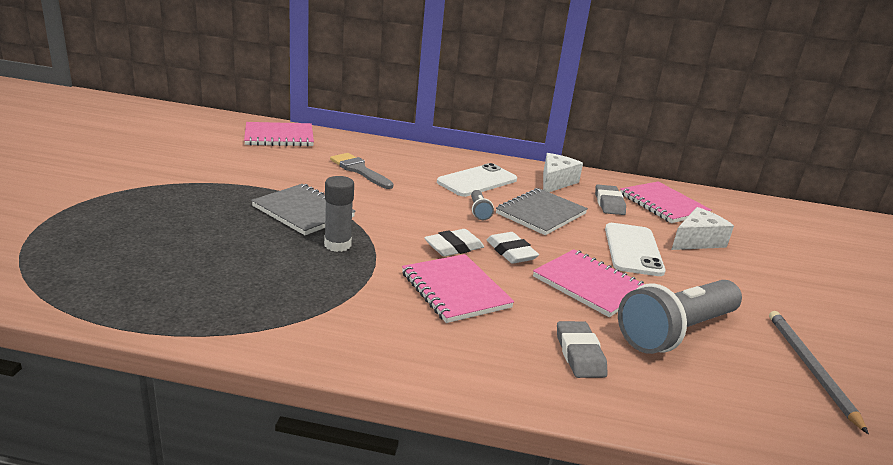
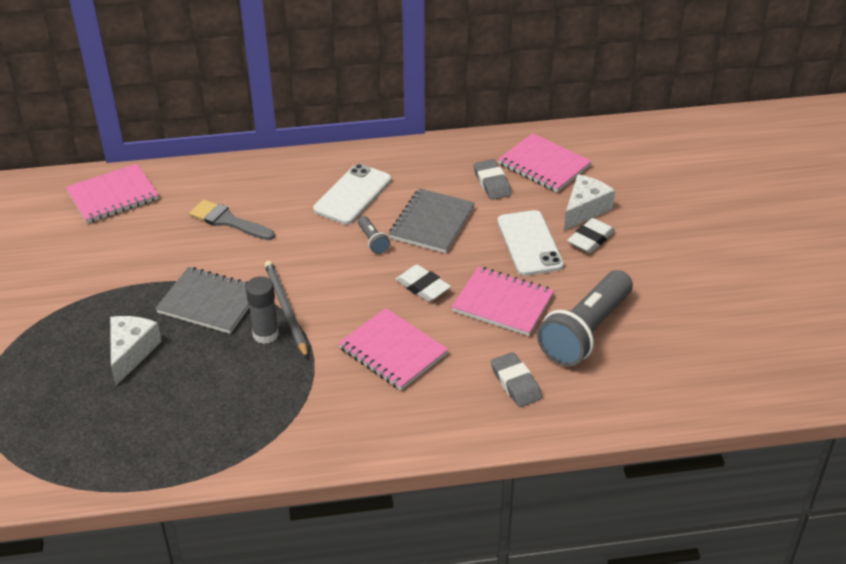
camera: 15 degrees left, 15 degrees up
(453, 247) = (369, 299): white eraser -> white eraser (590, 239)
(555, 182) = (430, 167): white cheese -> white cheese (131, 352)
(810, 368) = (693, 333): grey pencil -> grey pencil (286, 310)

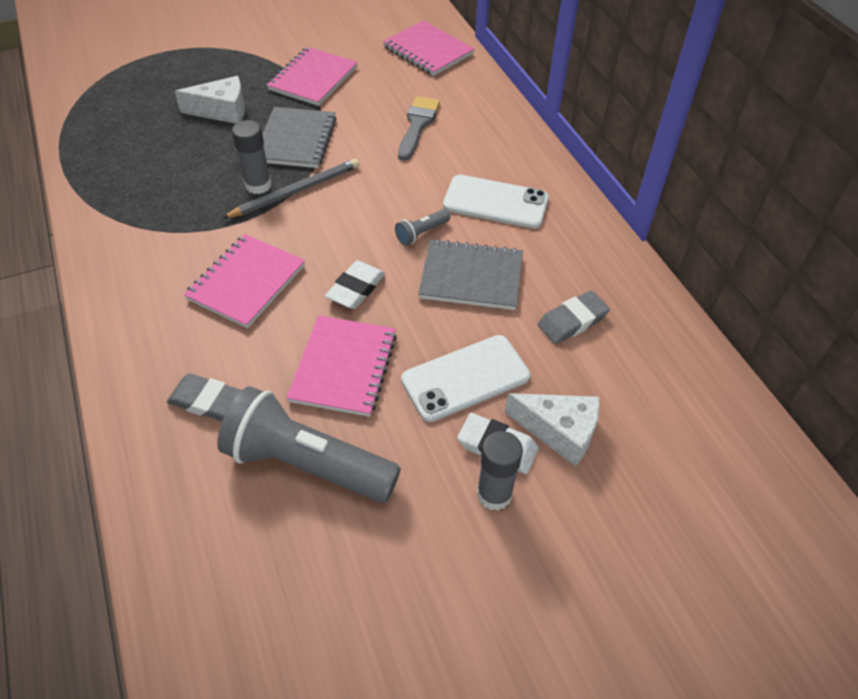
camera: 75 degrees right, 10 degrees up
(515, 383) = (207, 401): grey eraser -> grey eraser turned 60 degrees clockwise
(544, 165) = (637, 371): pink notebook -> pink notebook (313, 79)
(626, 247) = (494, 494): none -> grey glue stick

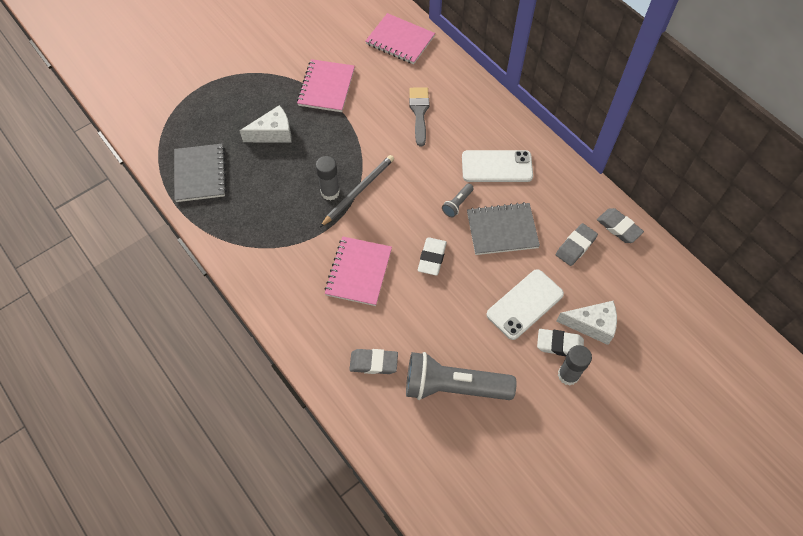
camera: 15 degrees left, 10 degrees up
(296, 140) = (339, 146): grey notebook -> grey notebook (200, 174)
(344, 367) = (448, 317): pink notebook -> none
(647, 311) = (618, 227): none -> grey eraser

